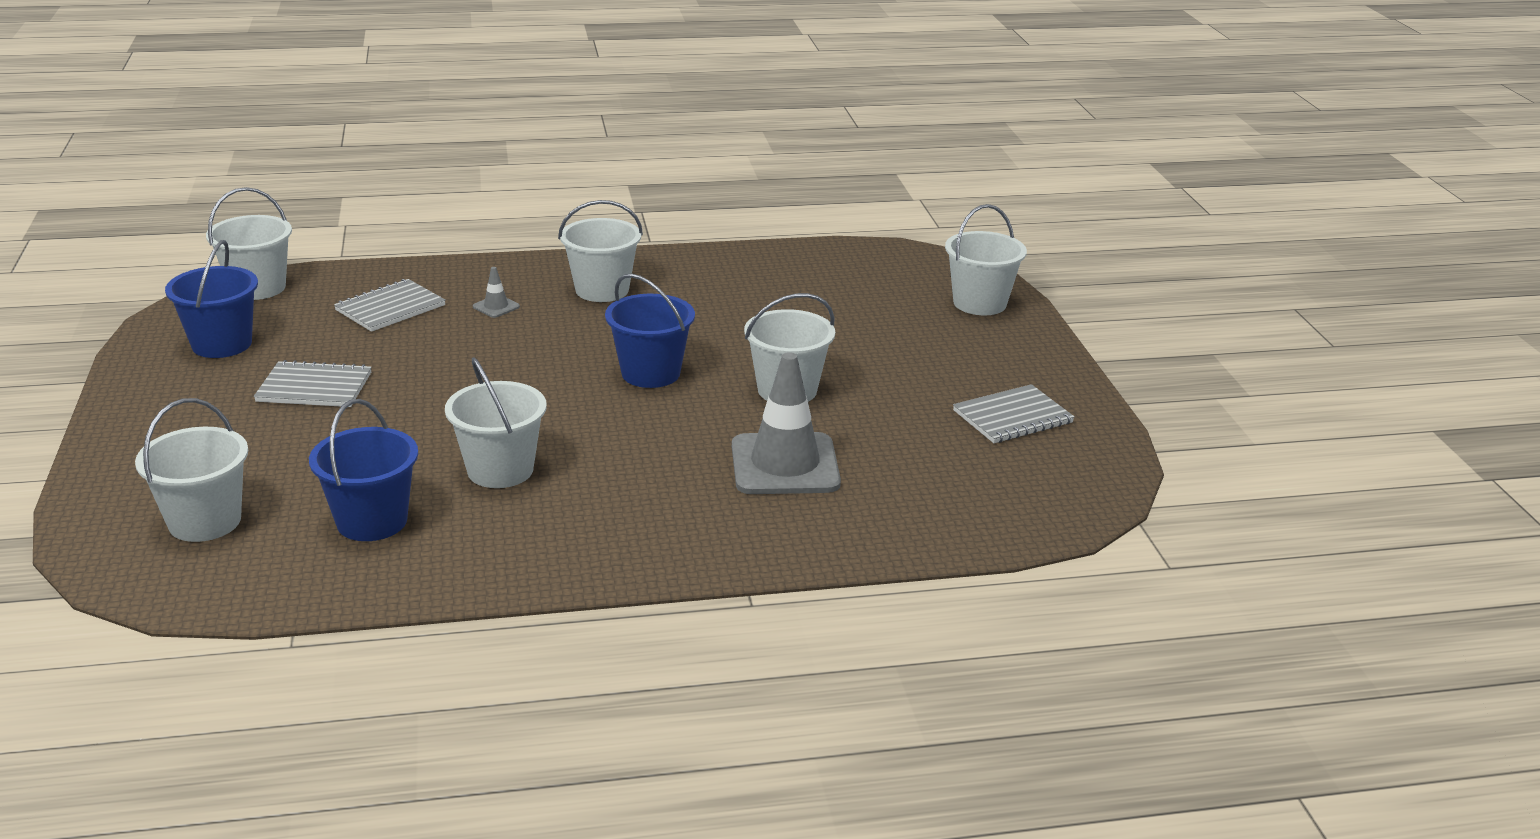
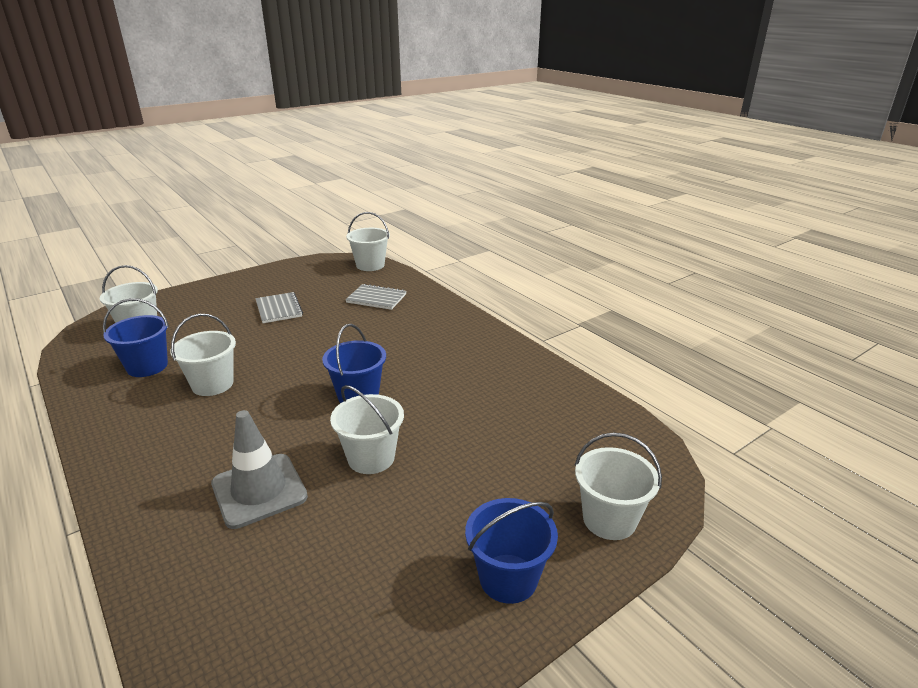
camera: 65 degrees right, 0 degrees up
(222, 344) = (308, 277): blue bucket -> blue bucket (508, 578)
(496, 307) = (403, 323): grey traffic cone -> none
(602, 290) = (454, 346): white bucket -> none
(1012, 417) = (404, 606): grey notebook -> none

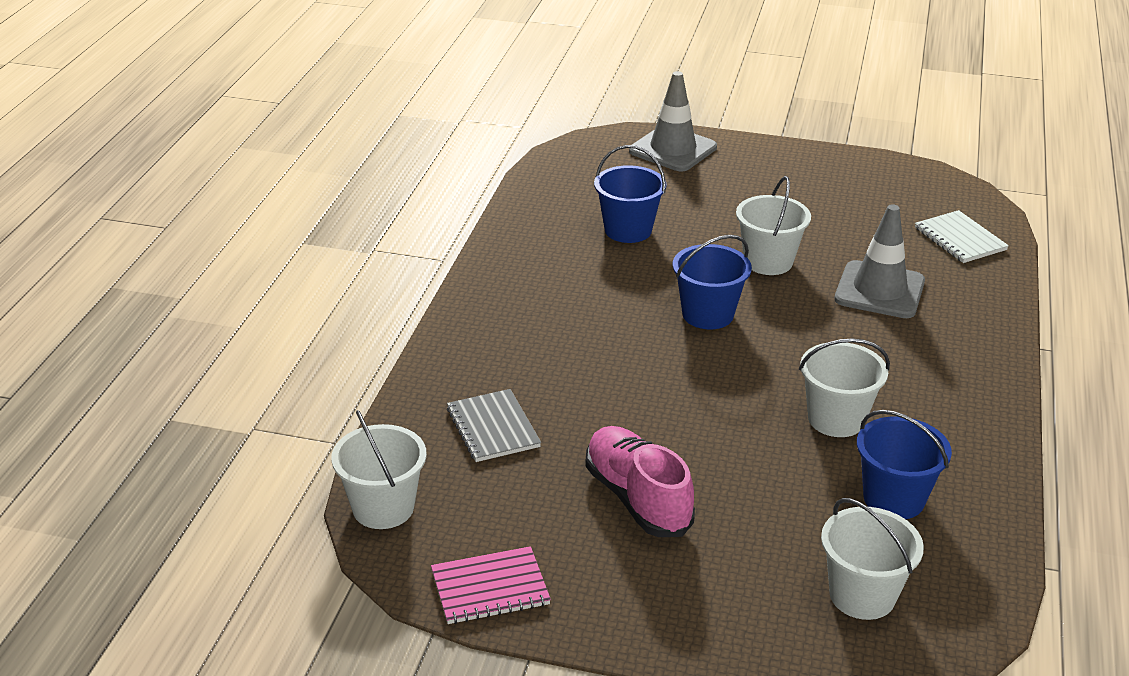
camera: 130 degrees left, 5 degrees up
(225, 615) = (960, 239): none -> white notebook
(279, 309) = (637, 498): grey notebook -> pink shoe
(298, 268) = (490, 588): none -> pink notebook
(508, 578) = (776, 165): blue bucket -> blue bucket (628, 230)
(609, 519) = (673, 149): white bucket -> grey traffic cone

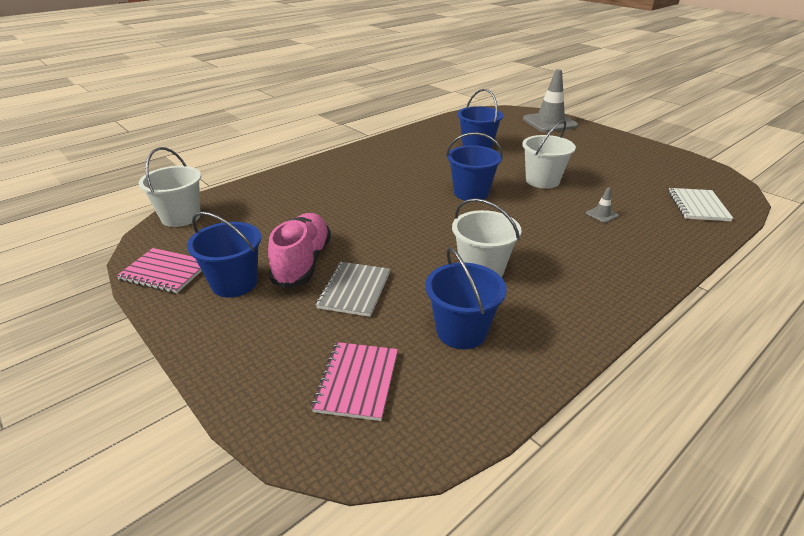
camera: 35 degrees right, 0 degrees up
(493, 428) = (282, 203): grey notebook -> grey notebook (354, 290)
(596, 560) = (234, 283): none -> blue bucket
(862, 595) = (357, 381): white bucket -> pink notebook
(879, 290) = (602, 214): grey traffic cone -> grey traffic cone, size x0.41

